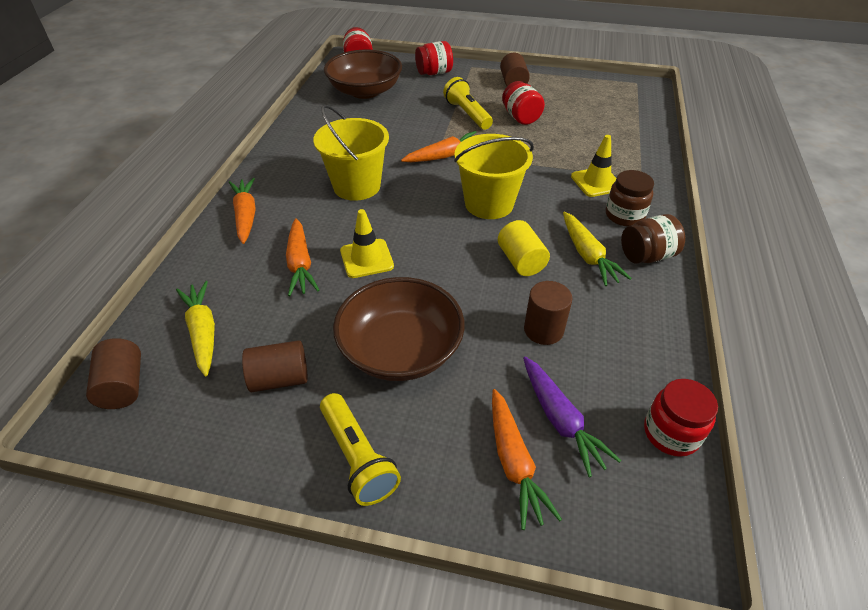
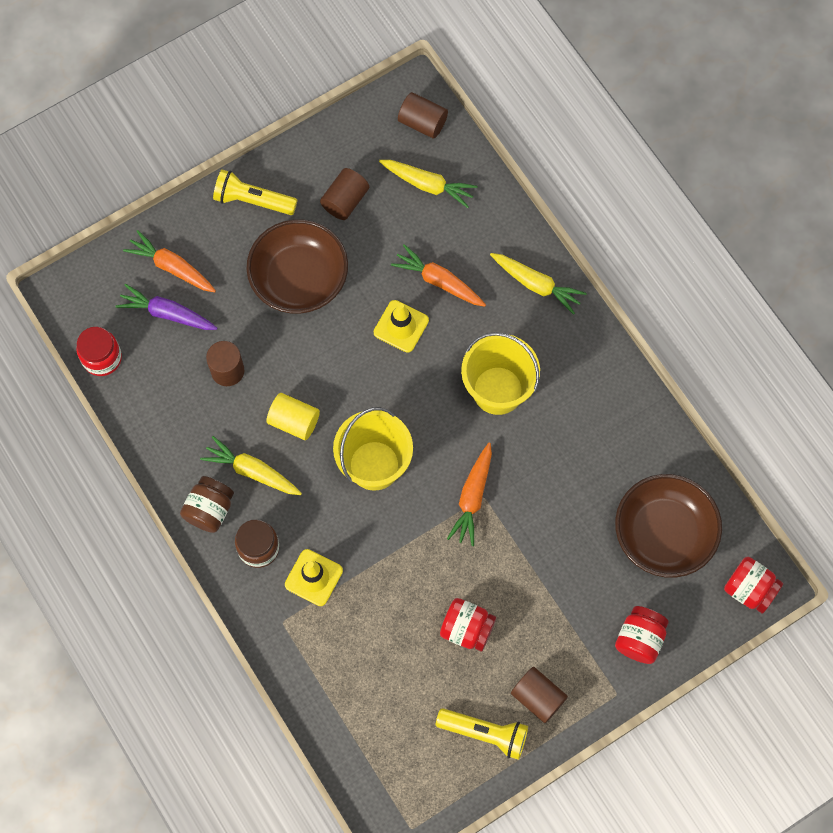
camera: 135 degrees right, 25 degrees up
(246, 216) = (536, 284): orange carrot -> yellow carrot
(467, 114) = (521, 586): yellow flashlight -> yellow flashlight (485, 733)

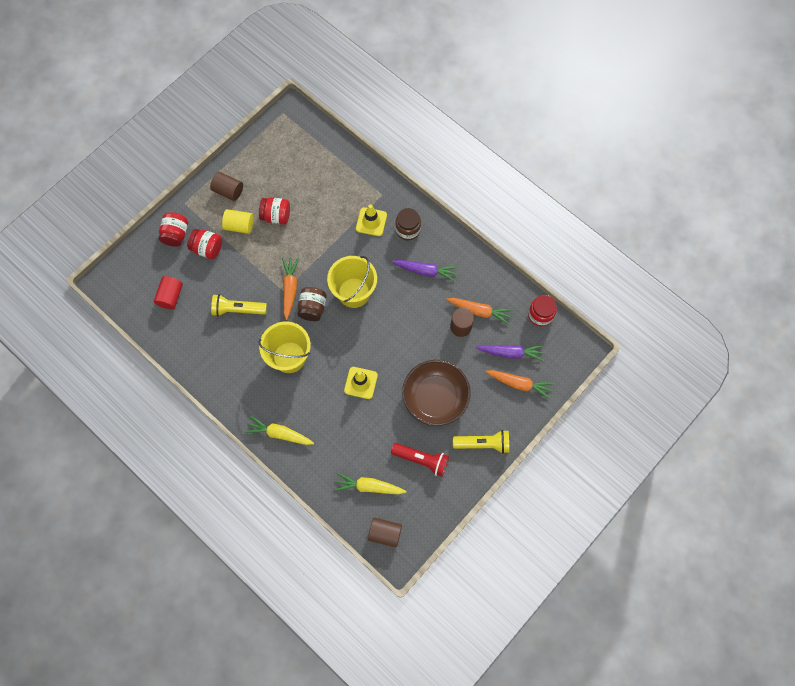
camera: 165 degrees right, 0 degrees up
(209, 510) = (443, 243): brown jar -> brown jar (312, 308)
(252, 471) = (425, 271): yellow carrot -> purple carrot
(294, 421) = (410, 306): yellow cylinder -> yellow cylinder (239, 226)
(345, 201) = (421, 460): brown cylinder -> red flashlight
(439, 281) = (344, 419): orange carrot -> orange carrot (479, 311)
(485, 733) = (254, 166): yellow flashlight -> yellow flashlight (238, 309)
(663, 533) = (170, 296): brown bowl -> red cylinder
(749, 589) = (115, 277): red jar -> red jar (207, 248)

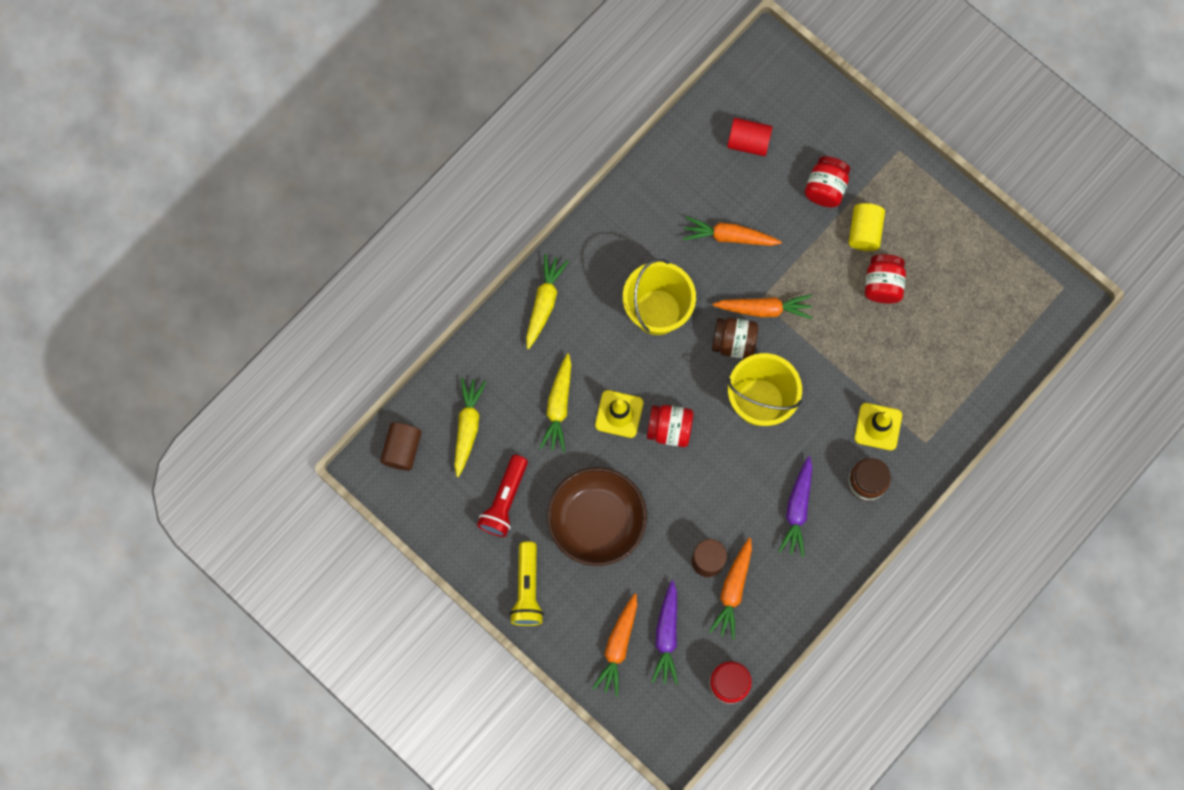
camera: 90 degrees right, 5 degrees up
(176, 234) = (847, 142): red jar -> red jar (669, 429)
(228, 191) = (922, 212): brown cylinder -> none
(238, 309) = (729, 237): yellow flashlight -> orange carrot
(355, 423) = (558, 406): none -> yellow carrot

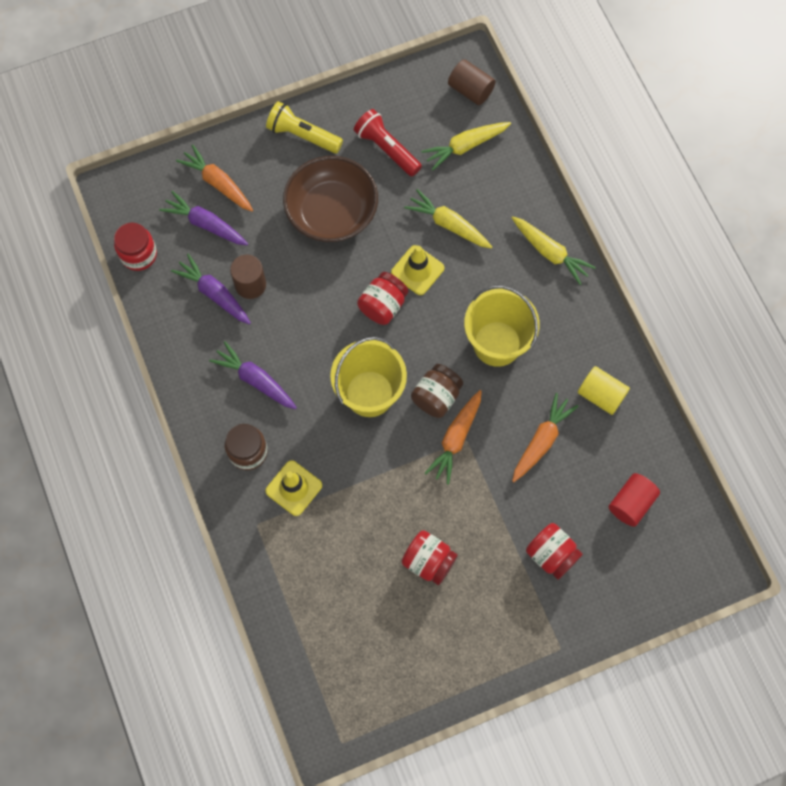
camera: 115 degrees right, 5 degrees down
(467, 427) = (465, 146): yellow carrot -> yellow carrot turned 120 degrees clockwise
(733, 590) = (214, 294): orange carrot -> purple carrot
(864, 232) = (490, 570): yellow cylinder -> yellow cylinder (601, 395)

